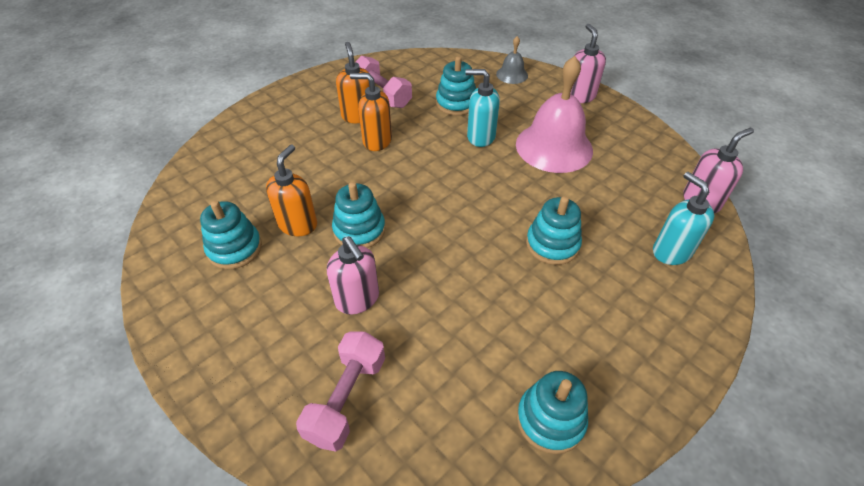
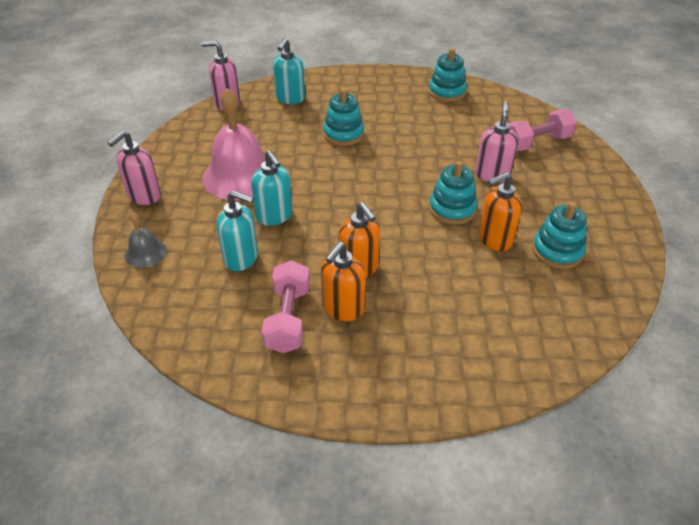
camera: 135 degrees left, 5 degrees down
(456, 103) = (241, 258): turquoise stacking toy -> turquoise soap dispenser

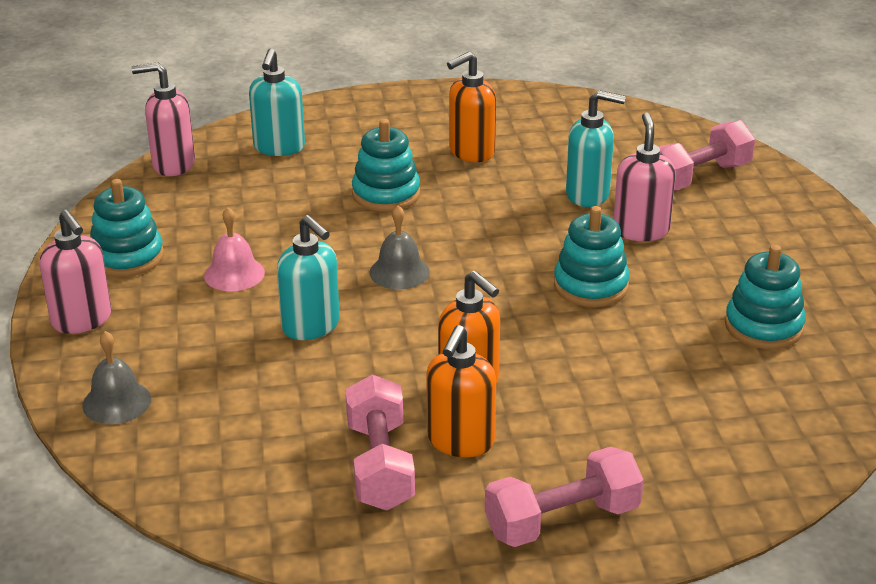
camera: 10 degrees left, 10 degrees down
(144, 196) = (82, 320): pink soap dispenser -> pink soap dispenser turned 60 degrees counterclockwise
(240, 176) = (234, 274): pink bell -> pink bell, size x0.48
(241, 258) = (278, 392): turquoise soap dispenser -> turquoise soap dispenser (588, 195)
(337, 186) = (399, 272): none -> grey bell
(393, 377) = (562, 520): none -> pink dumbbell
(447, 92) = (537, 114): turquoise stacking toy -> turquoise stacking toy (127, 257)
(494, 240) = (666, 321): orange soap dispenser -> orange soap dispenser (471, 152)

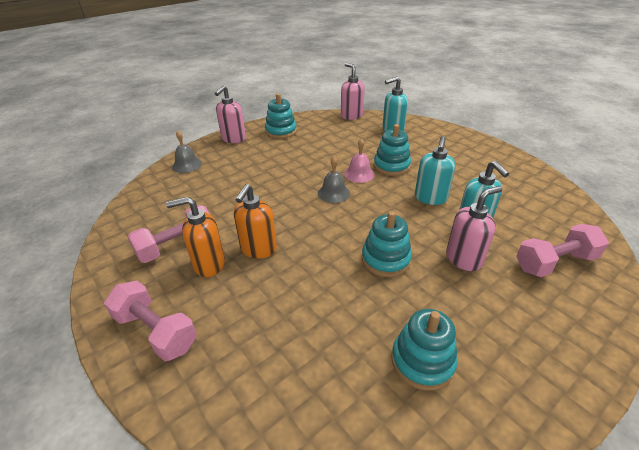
camera: 60 degrees right, 5 degrees up
(234, 274) = (291, 155): pink bell -> pink bell (359, 174)
(311, 326) = (270, 186): turquoise soap dispenser -> turquoise soap dispenser (430, 198)
(471, 152) = (458, 174): orange soap dispenser -> none
(699, 177) = (555, 262): pink dumbbell -> pink dumbbell turned 45 degrees counterclockwise

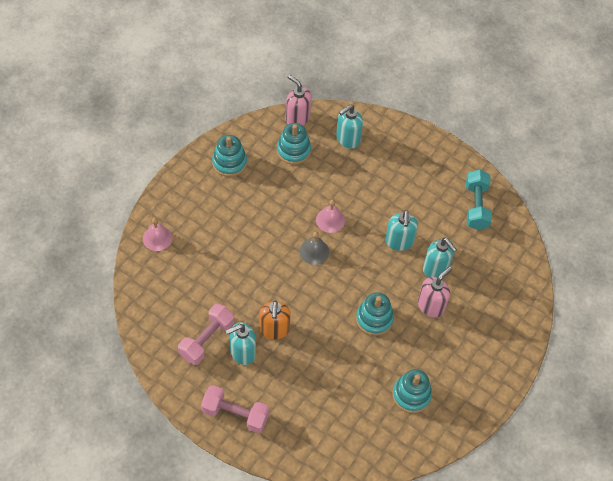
camera: 20 degrees left, 20 degrees up
(187, 165) = (157, 238): grey bell -> pink bell
(208, 264) = (242, 352): orange soap dispenser -> turquoise soap dispenser
(233, 139) = (184, 186): pink soap dispenser -> none
(391, 166) = (358, 202): turquoise stacking toy -> turquoise stacking toy (293, 150)
(523, 183) = (476, 206): none -> turquoise dumbbell
(555, 262) = (495, 296): pink dumbbell -> none

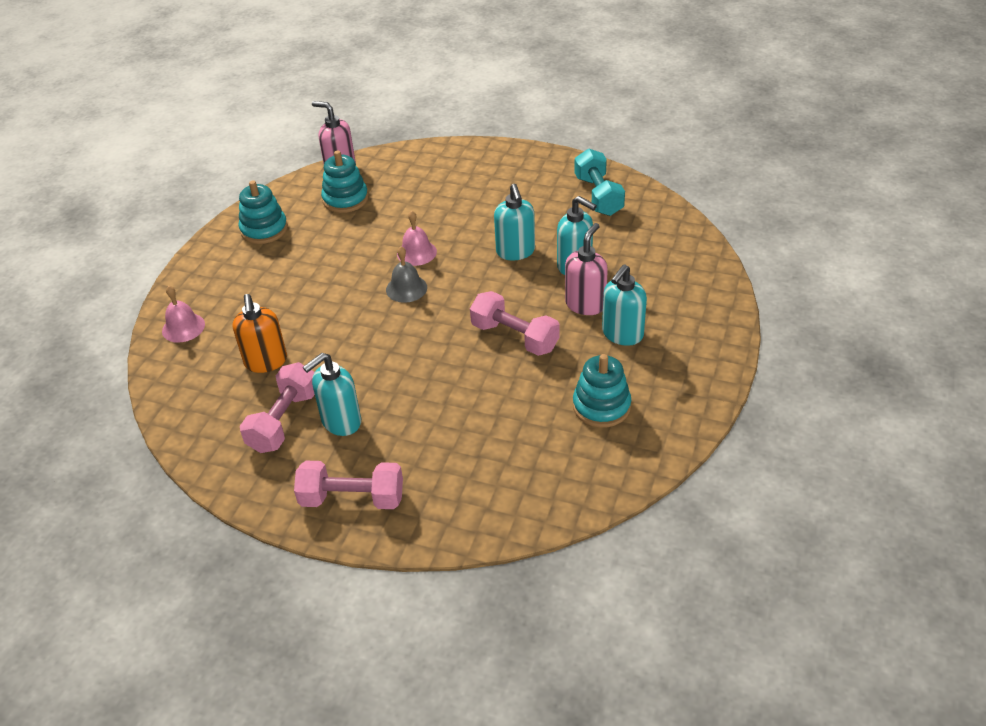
camera: 10 degrees left, 15 degrees down
(274, 329) = (379, 384): orange soap dispenser -> orange soap dispenser (266, 362)
(347, 139) = (411, 173): turquoise soap dispenser -> turquoise soap dispenser (622, 334)
(374, 319) = (515, 337): turquoise stacking toy -> pink dumbbell

